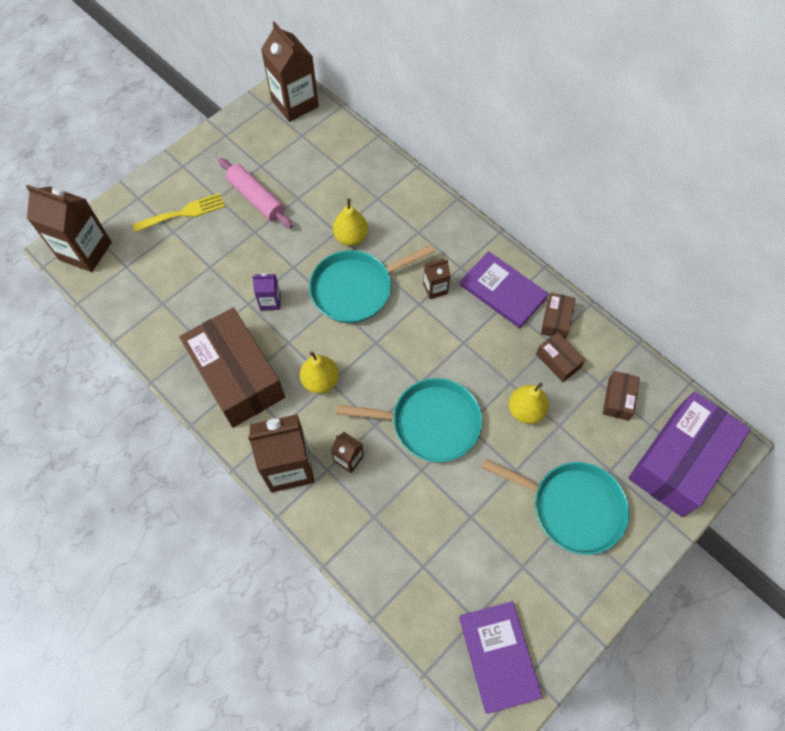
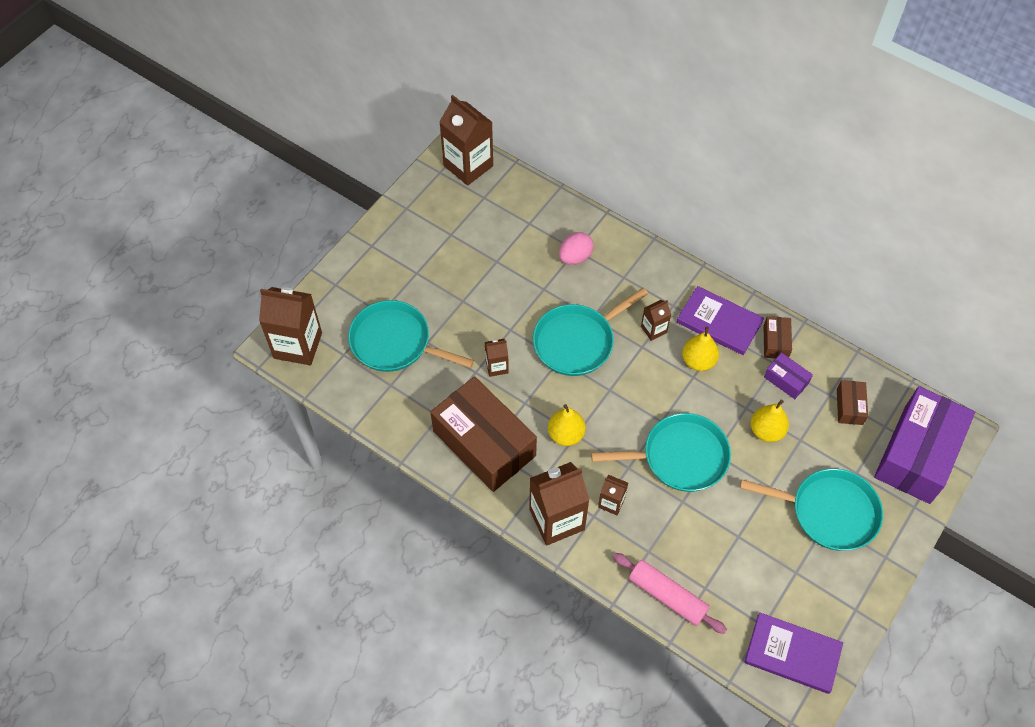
camera: 10 degrees left, 5 degrees down
(178, 262) = (394, 342): none -> turquoise pan
(184, 213) = (386, 293): yellow fork -> none
(256, 198) = (455, 268): pink rolling pin -> pink rolling pin (667, 596)
(270, 301) = (497, 366): purple carton -> brown carton
(351, 237) = (559, 292): yellow pear -> yellow pear (698, 361)
(375, 205) = (575, 257): none -> pink egg
(498, 656) = (792, 654): purple book -> purple book turned 45 degrees counterclockwise
(558, 361) = (786, 380): brown box -> purple box

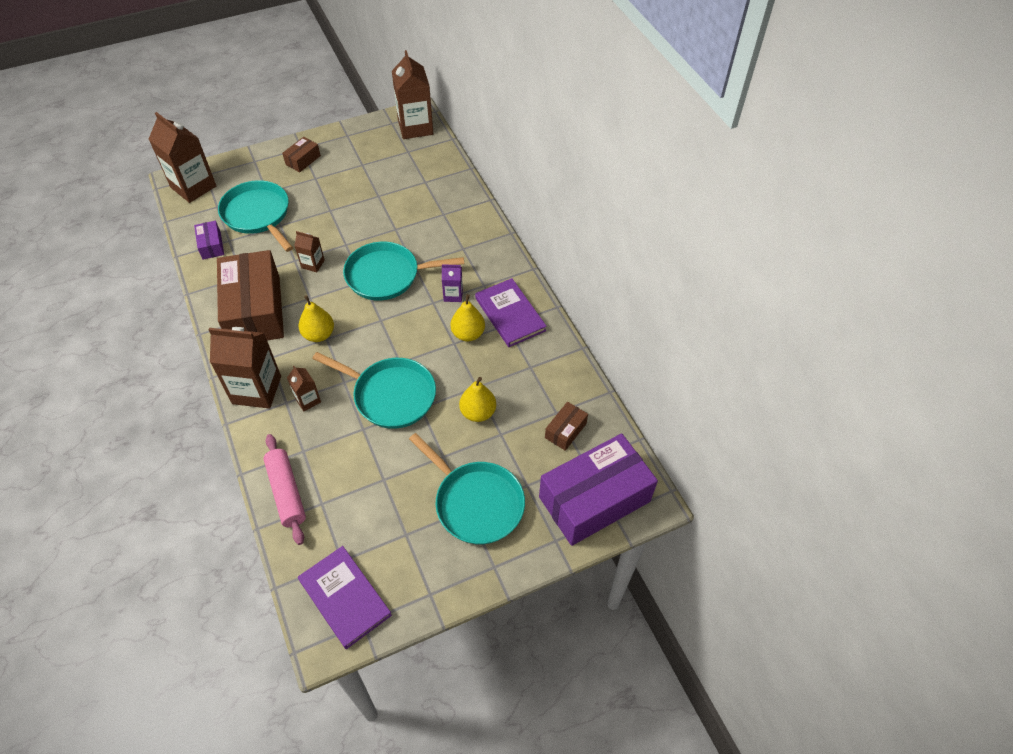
camera: 30 degrees right, 5 degrees down
(575, 257) = (438, 219): pink egg -> none
(653, 329) = (453, 295): brown carton -> purple carton
(775, 342) = (544, 351): brown box -> brown box (303, 160)
(786, 380) = (528, 383): purple box -> purple box (211, 245)

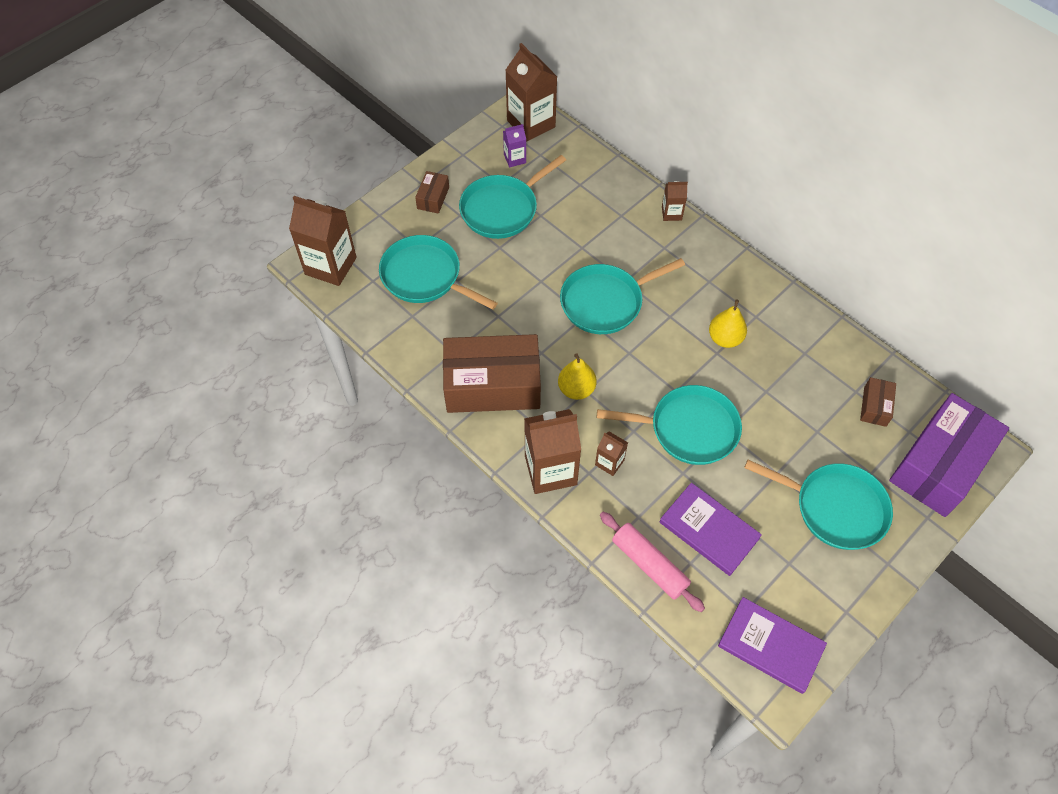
camera: 20 degrees left, 5 degrees up
(211, 245) = (397, 328): purple box -> none
(255, 310) = (492, 385): brown box -> brown box turned 60 degrees counterclockwise
(313, 264) = (520, 314): brown carton -> brown carton (671, 213)
(351, 183) = (502, 209): none -> turquoise pan
(453, 295) = (685, 301): purple carton -> purple carton (515, 159)
(478, 412) = (783, 417): yellow pear -> none
(510, 314) = (753, 304): purple book -> purple book (709, 530)

